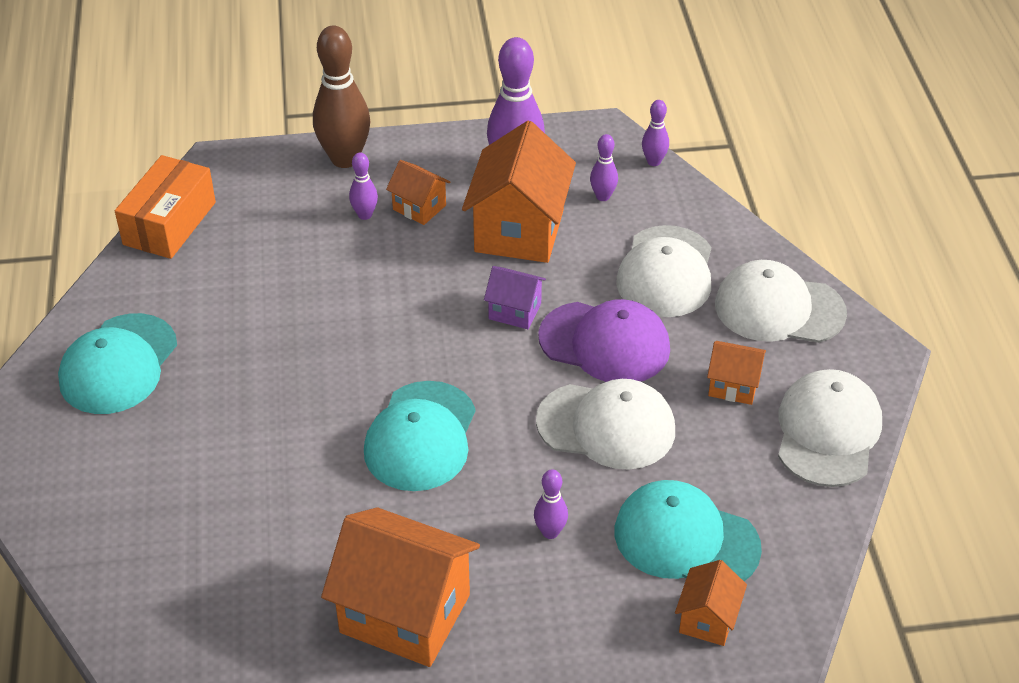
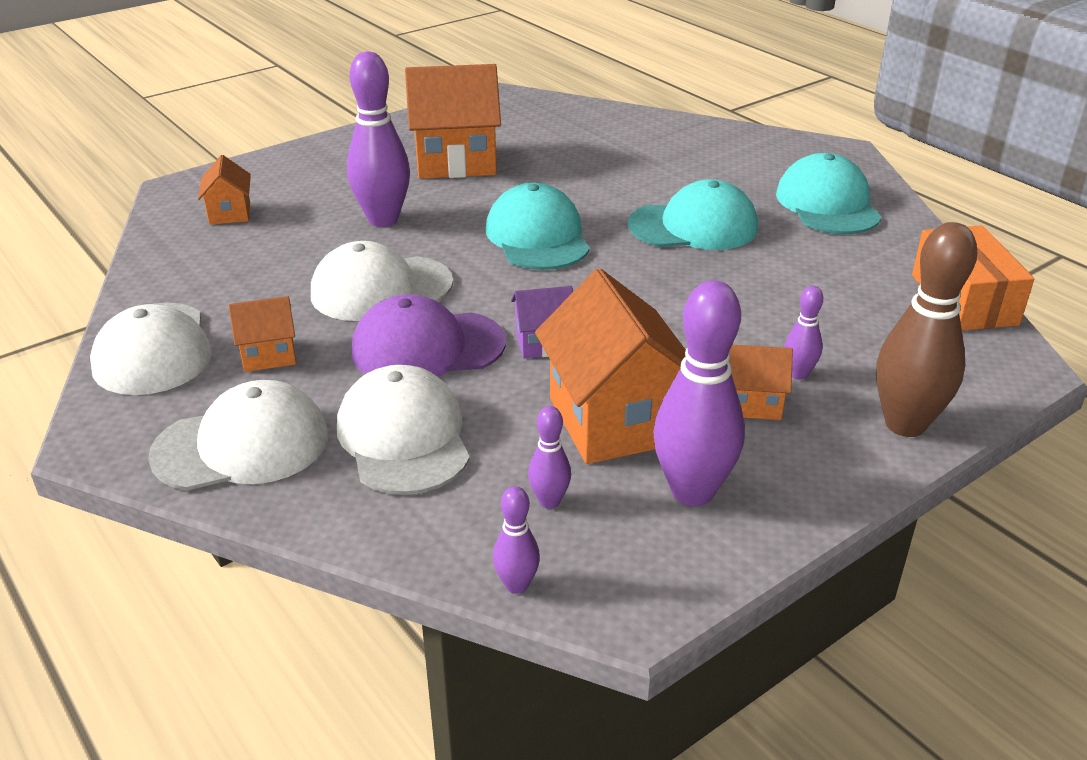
camera: 150 degrees right, 10 degrees down
(550, 532) = (383, 219): purple bowling pin -> purple bowling pin, size x2.07
(686, 539) = (267, 245): turquoise cap -> turquoise cap (693, 226)

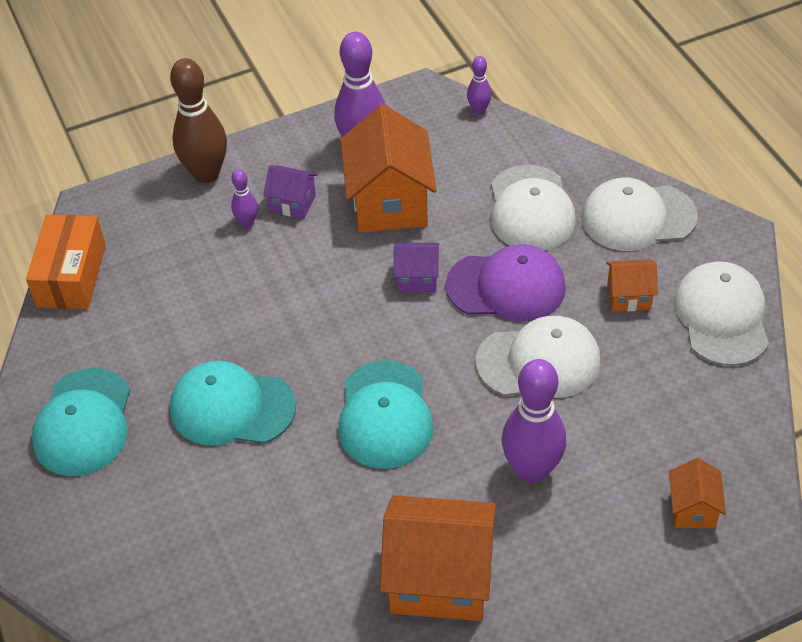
camera: 165 degrees left, 15 degrees up
(549, 501) = (448, 153): purple bowling pin -> none
(752, 403) = (293, 203): orange house -> purple house

